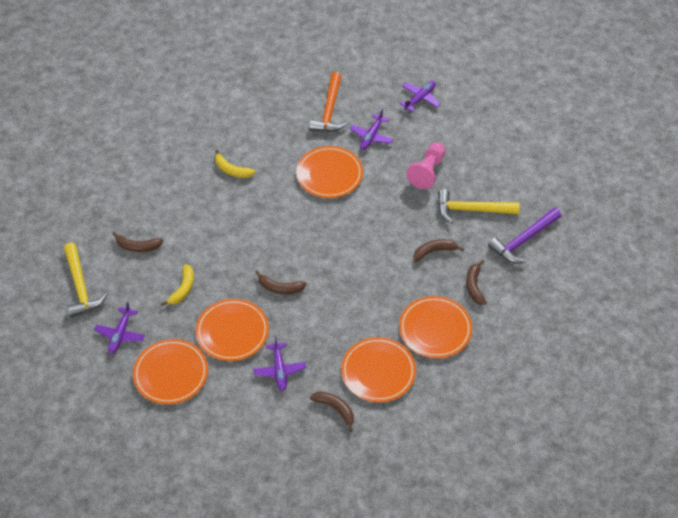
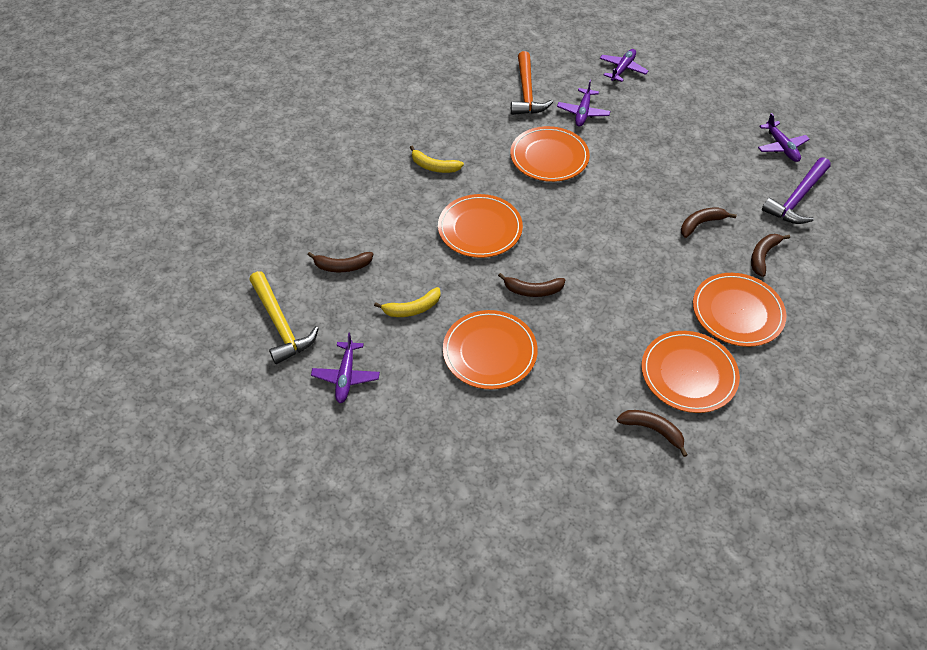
camera: 10 degrees left, 0 degrees up
(171, 373) = (425, 417): orange plate -> orange plate (480, 228)
(183, 289) = (412, 308): yellow banana -> yellow banana turned 60 degrees clockwise
(279, 370) = (564, 391): purple plane -> purple plane (781, 147)
(427, 171) = (659, 140): pink pawn -> none
(471, 210) = (725, 174): yellow hammer -> none
(474, 286) = (763, 256): brown banana -> brown banana turned 45 degrees clockwise

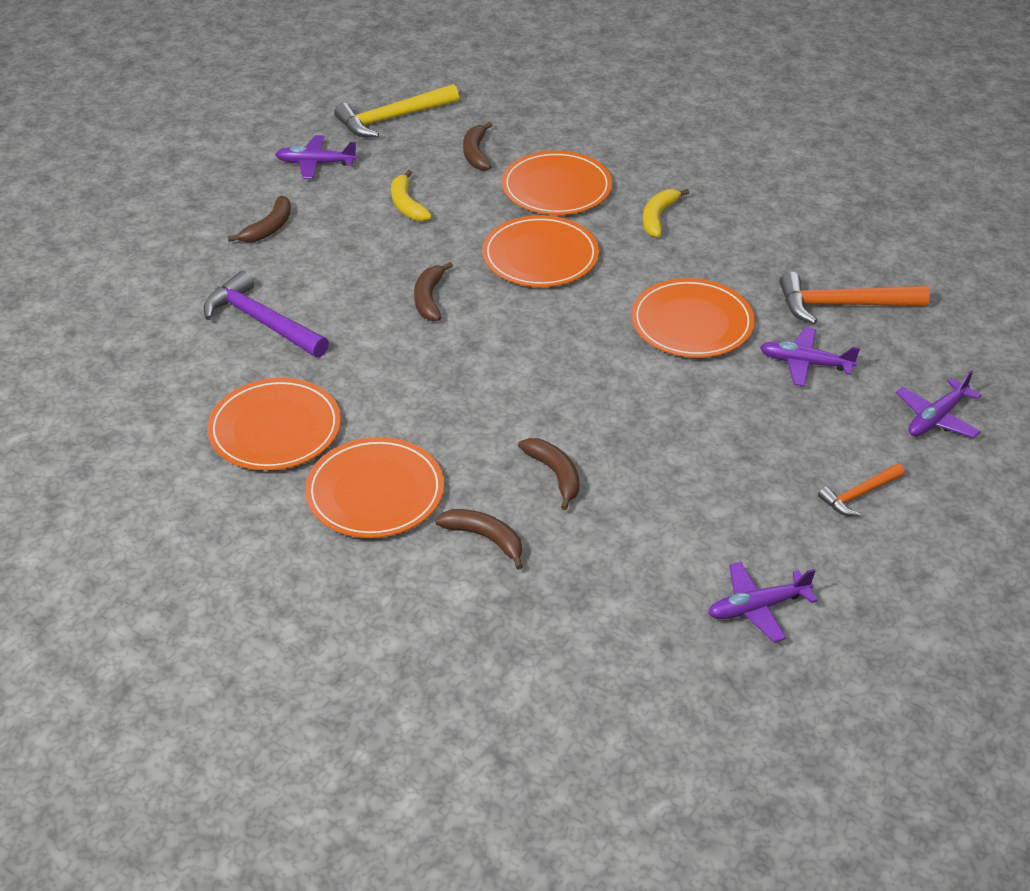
camera: 90 degrees right, 10 degrees down
(489, 352) = (335, 262): orange plate -> orange plate (556, 188)
(622, 69) = (936, 418): purple plane -> purple plane turned 105 degrees clockwise
(652, 430) = (196, 388): brown banana -> brown banana (269, 228)
(689, 103) = (859, 495): none -> orange hammer
(797, 198) = (620, 606): purple hammer -> purple hammer (262, 322)

